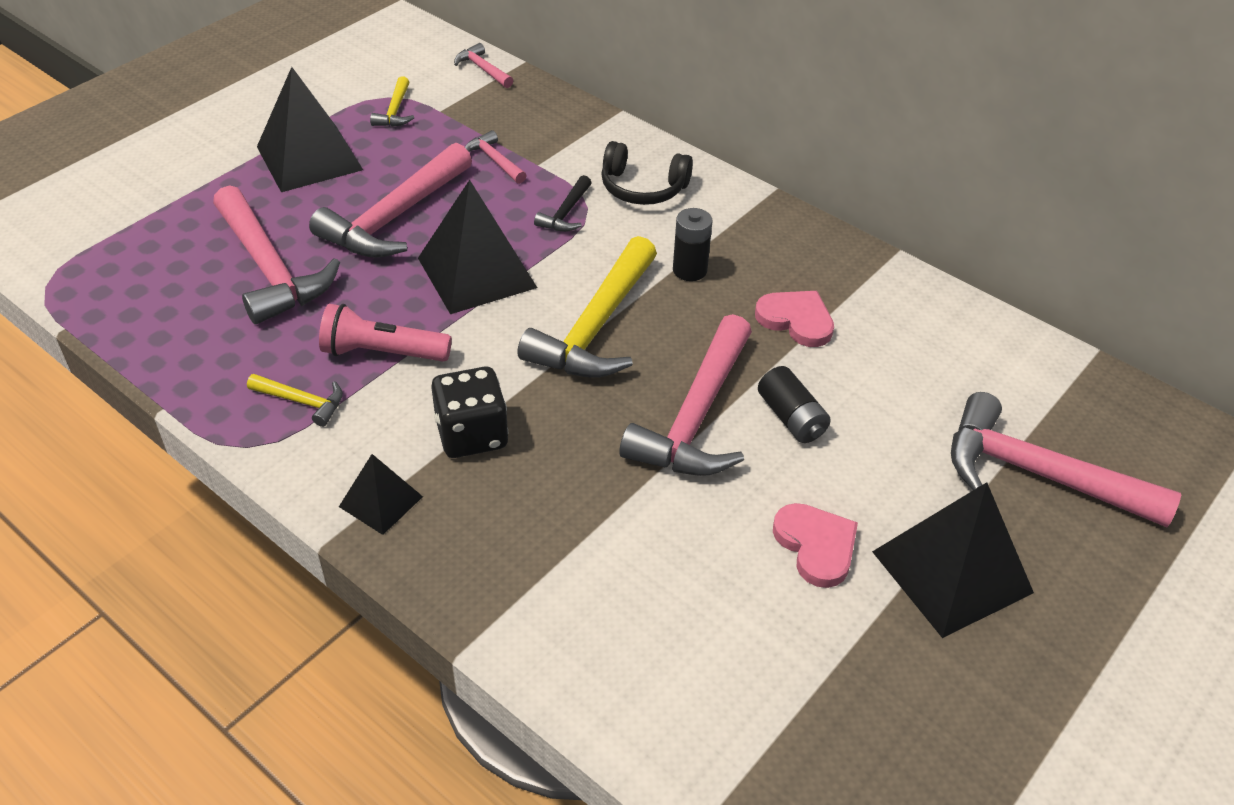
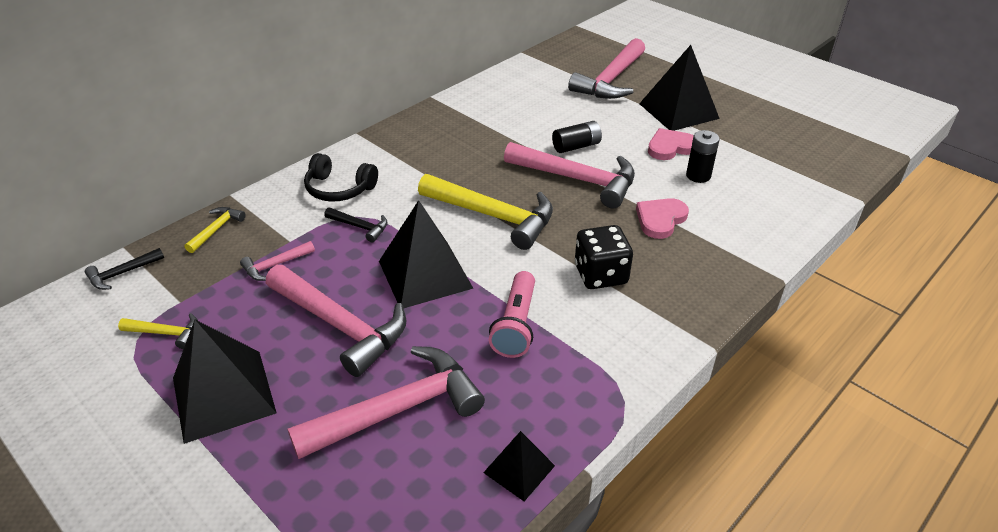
camera: 85 degrees left, 5 degrees down
(302, 402) = (572, 370): yellow hammer -> yellow hammer (216, 229)
(381, 501) = (668, 318): black pyramid -> black pyramid (519, 469)
(483, 69) = (122, 274): pink hammer -> black hammer
(642, 188) = (339, 189): black headphones -> black headphones turned 90 degrees clockwise
(689, 270) = (438, 173): black battery -> black battery (698, 176)
(796, 320) = (492, 137): pink heart -> pink heart (660, 219)

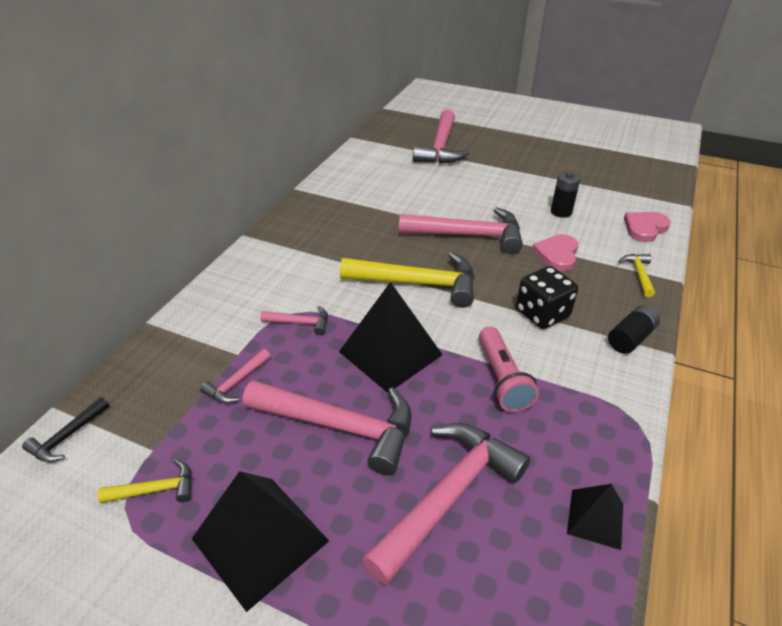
camera: 20 degrees left, 0 degrees up
(216, 229) = (152, 361): yellow hammer -> yellow hammer (639, 274)
(339, 189) = (257, 291): black headphones -> none
(360, 227) = (300, 323): black hammer -> pink hammer
(576, 146) = (449, 207): black battery -> black battery (630, 338)
(670, 147) = (524, 193): pink heart -> pink heart (645, 228)
(678, 111) = (510, 163): black pyramid -> none

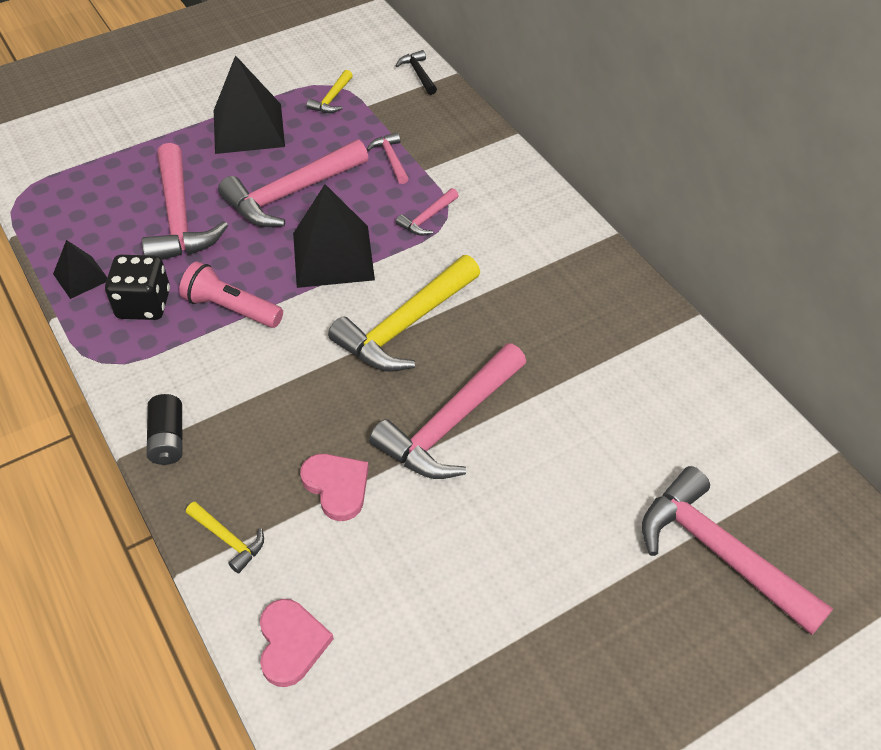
camera: 125 degrees right, 10 degrees up
(542, 313) = (268, 395): black dice -> black dice (144, 304)
(561, 212) = (413, 570): black battery -> none

